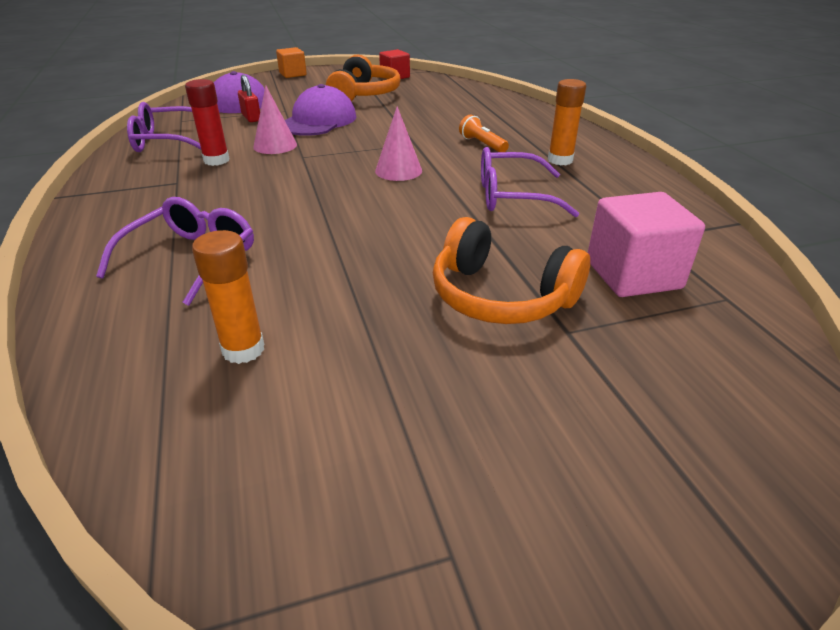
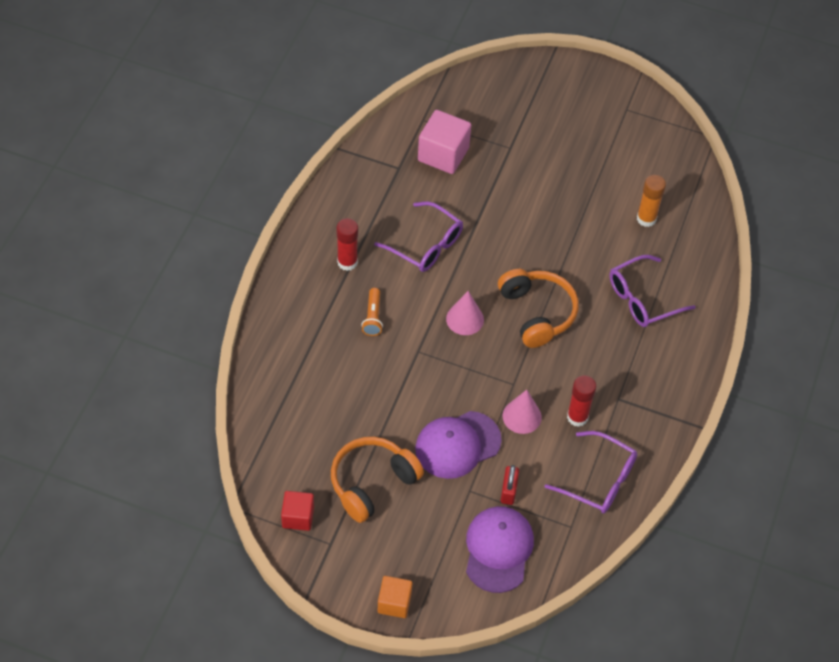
camera: 145 degrees left, 20 degrees up
(501, 296) = (517, 180): orange headphones -> orange headphones (537, 313)
(560, 160) = (347, 262): orange glue stick -> red glue stick

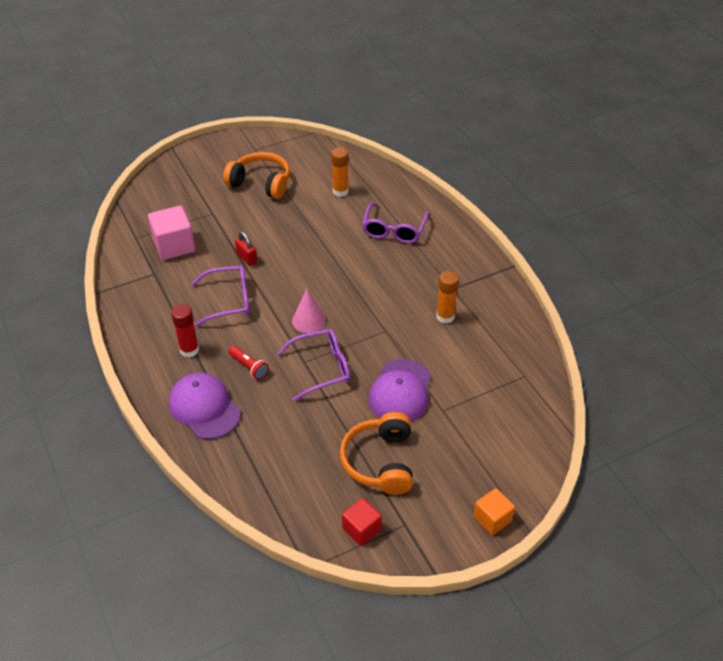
camera: 45 degrees left, 10 degrees down
(372, 317) = (249, 367): orange flashlight -> red flashlight
(498, 550) = (505, 427): purple cap -> purple cap (204, 408)
(508, 491) = (465, 389): red padlock -> red padlock (247, 258)
(522, 416) = (415, 343): pink cone -> none
(537, 313) = (346, 283): orange headphones -> orange headphones (261, 183)
(577, 417) = (445, 316): red glue stick -> orange glue stick
(599, 480) = (503, 338): purple glasses -> purple glasses (322, 368)

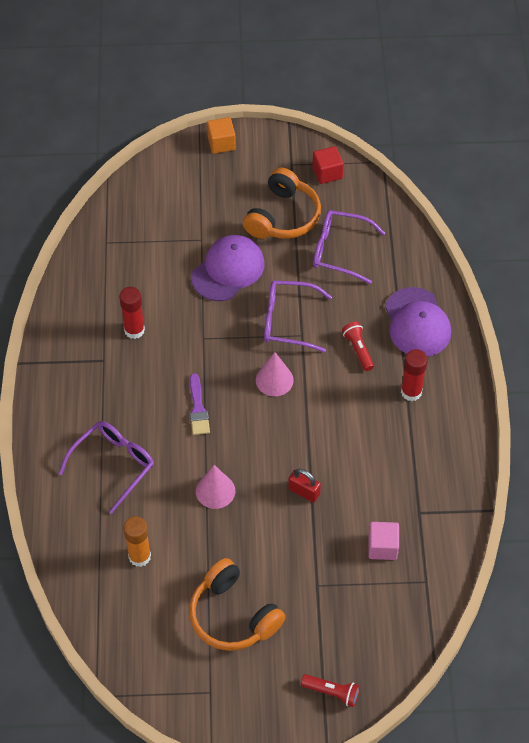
camera: 155 degrees left, 10 degrees up
(174, 246) = (382, 547): pink cube -> pink cube, size x0.62
(179, 169) = (332, 692): none -> red flashlight
(229, 301) = (347, 438): purple glasses -> purple glasses (339, 251)
(247, 258) = (304, 492): red padlock -> red padlock turned 45 degrees counterclockwise
(312, 239) = (215, 491): none -> pink cone
(357, 282) = (198, 408): none -> purple brush
(445, 316) = (134, 330): orange glue stick -> red glue stick

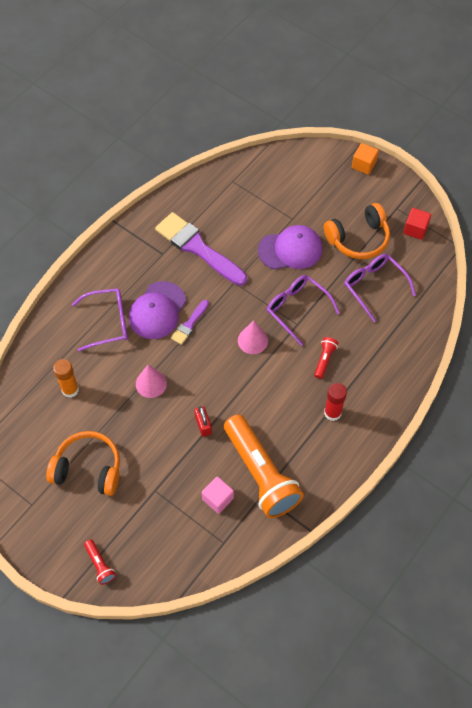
camera: 40 degrees right, 5 degrees up
(134, 330) = (198, 248): red glue stick -> purple brush
(233, 616) = (88, 469): orange headphones -> orange headphones turned 105 degrees clockwise
(399, 495) = (260, 474): none -> orange flashlight
(417, 323) = (380, 370): purple cap -> purple cap (157, 310)

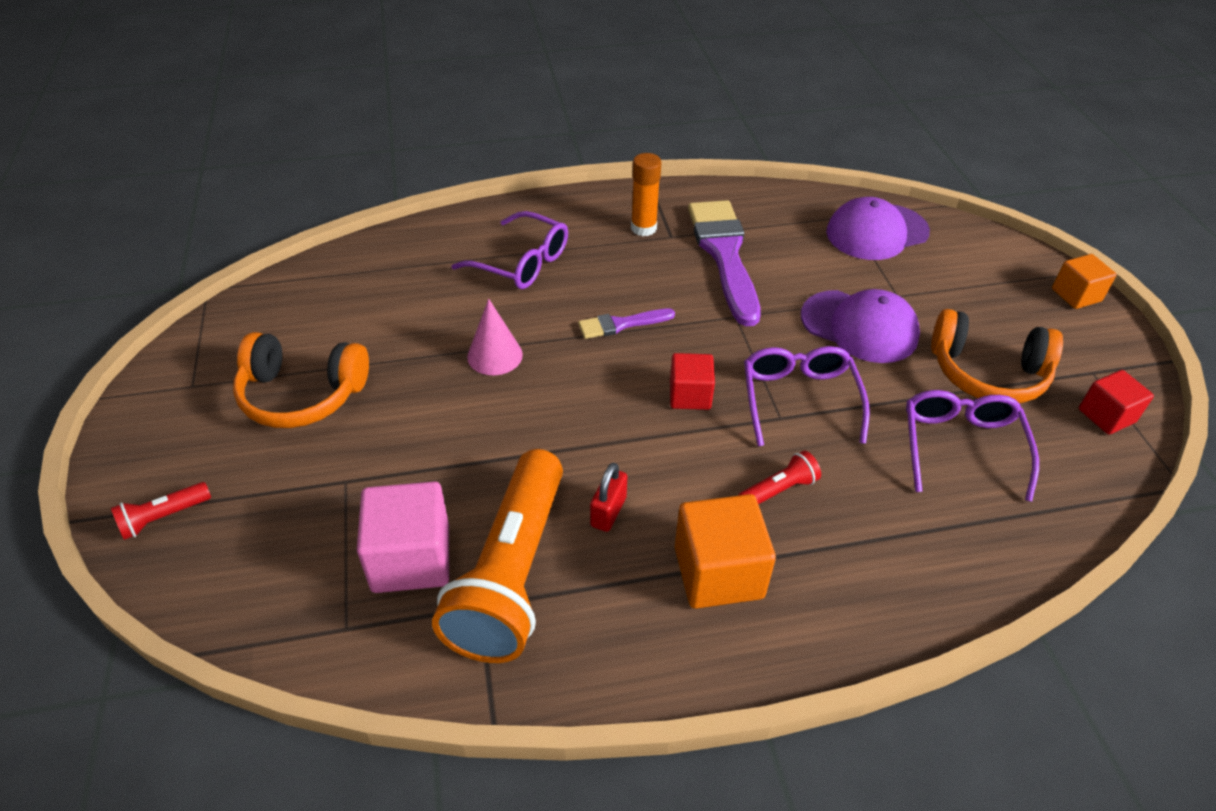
camera: 40 degrees right, 15 degrees down
(70, 390) = (393, 300): orange glue stick -> orange glue stick (643, 228)
(88, 469) = (302, 395): orange headphones -> orange headphones turned 135 degrees clockwise
(100, 564) = (163, 517): red flashlight -> red flashlight turned 45 degrees clockwise
(157, 310) = (597, 286): purple cap -> purple cap (877, 232)
(203, 425) = (503, 449): red padlock -> red padlock (608, 511)
(218, 499) = (411, 558): pink cube -> pink cube, size x1.61
(252, 340) = (690, 395): pink cone -> red cube
(332, 413) = (718, 572): red glue stick -> orange cube

